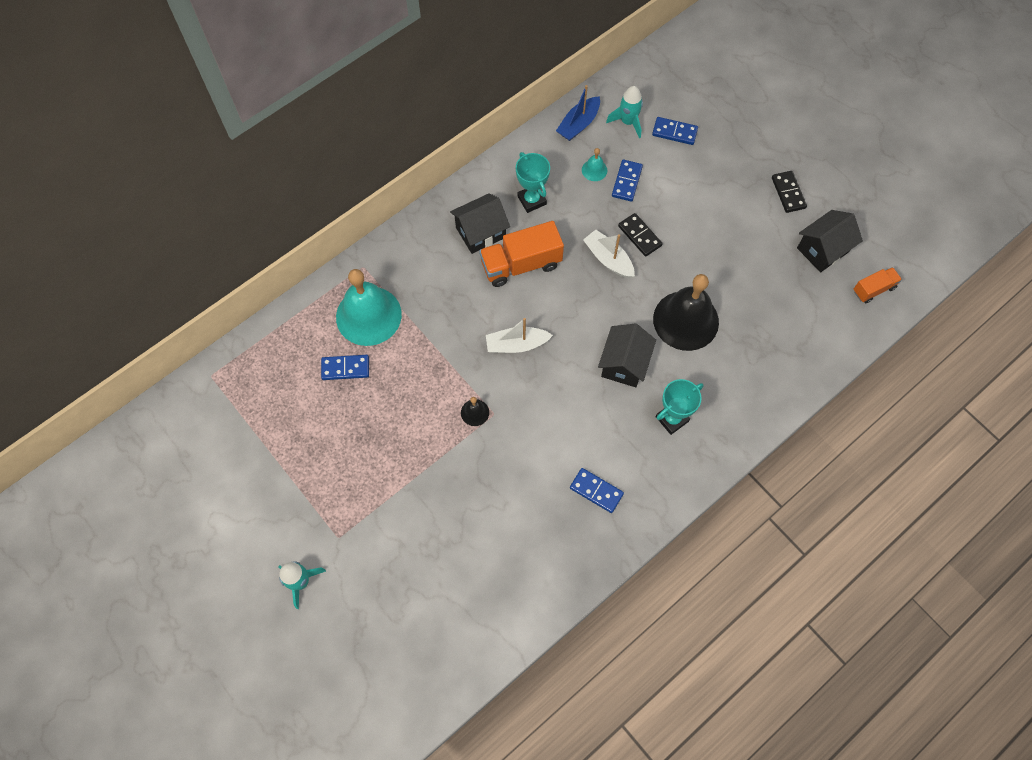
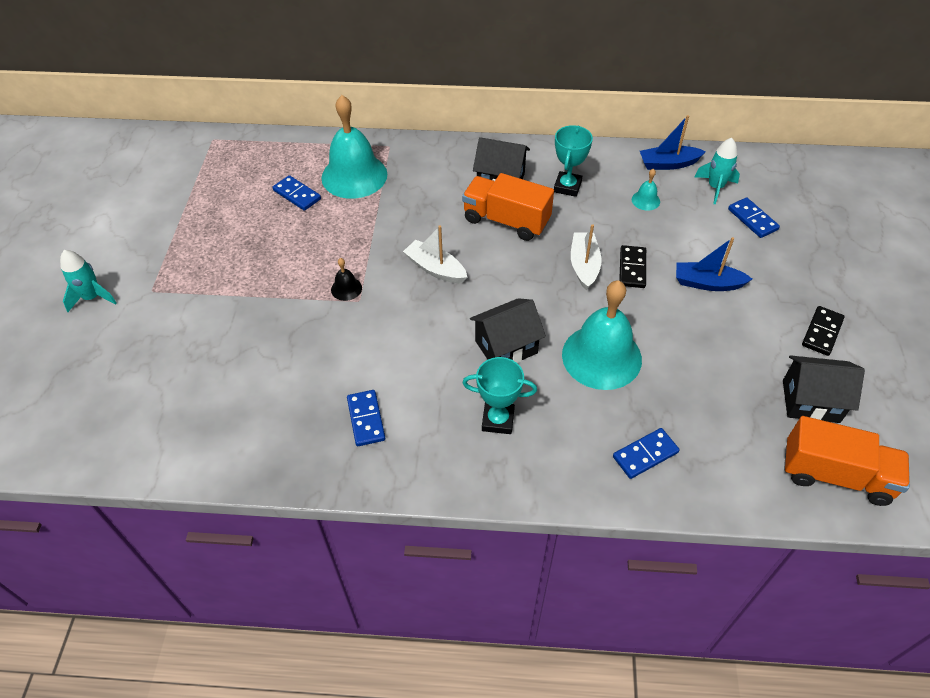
camera: 45 degrees right, 15 degrees down
(627, 182) = (666, 225): blue domino -> blue domino (645, 455)
(686, 320) = (601, 356): black bell -> turquoise bell
(694, 209) = (707, 283): none -> blue boat
(873, 289) = (835, 475): orange truck -> orange truck, size x1.79

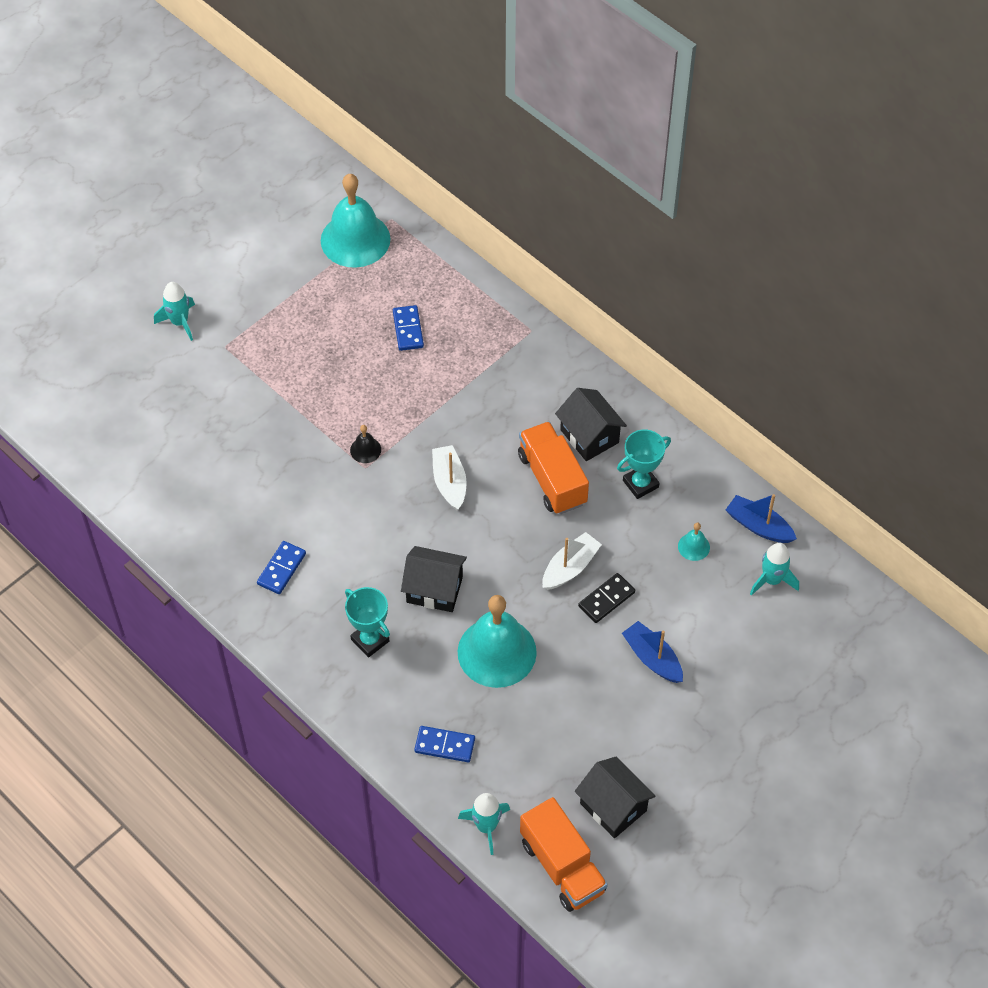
camera: 40 degrees right, 5 degrees up
(354, 176) = (472, 342): turquoise bell -> turquoise bell (355, 239)
(749, 492) = (486, 826): none -> turquoise rocket
(752, 219) = (765, 633): blue domino -> none
(822, 332) = (693, 767): black domino -> none

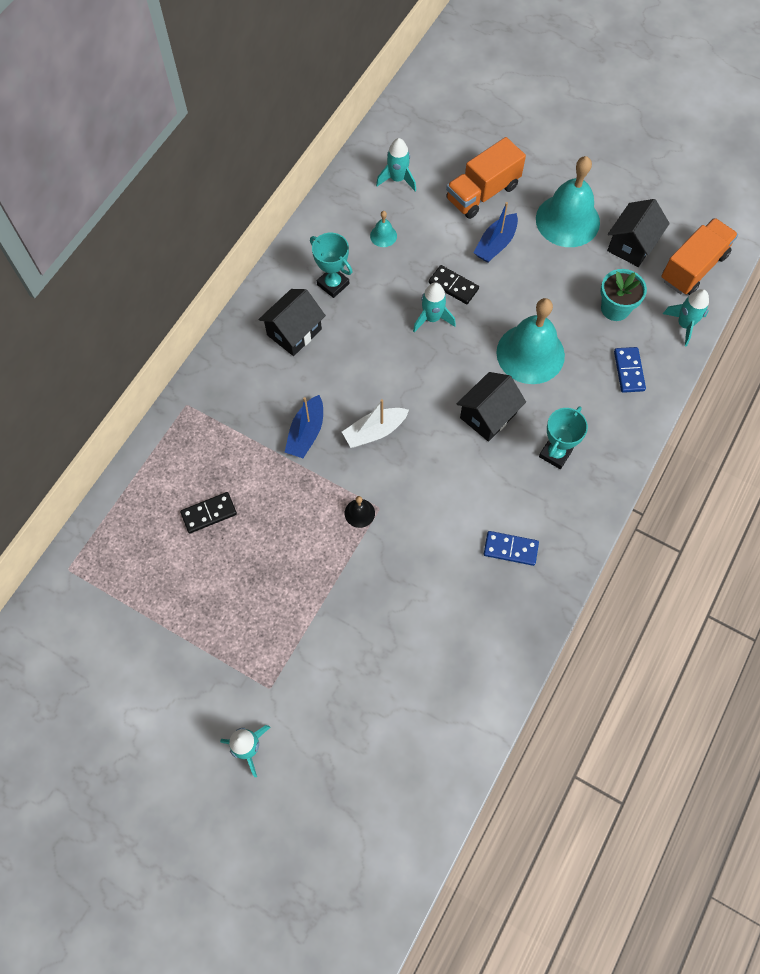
camera: 105 degrees left, 10 degrees up
(355, 239) = (102, 597): turquoise bell -> turquoise bell (567, 220)
(408, 329) = (209, 513): blue domino -> black domino
(434, 589) = (488, 415): black house -> black house turned 45 degrees clockwise
(530, 758) = (615, 308): none -> turquoise flower pot
(552, 479) = (347, 351): orange truck -> orange truck (482, 193)
(570, 567) = (432, 318): white boat -> turquoise rocket
(759, 526) = (350, 195): blue boat -> blue boat (306, 433)

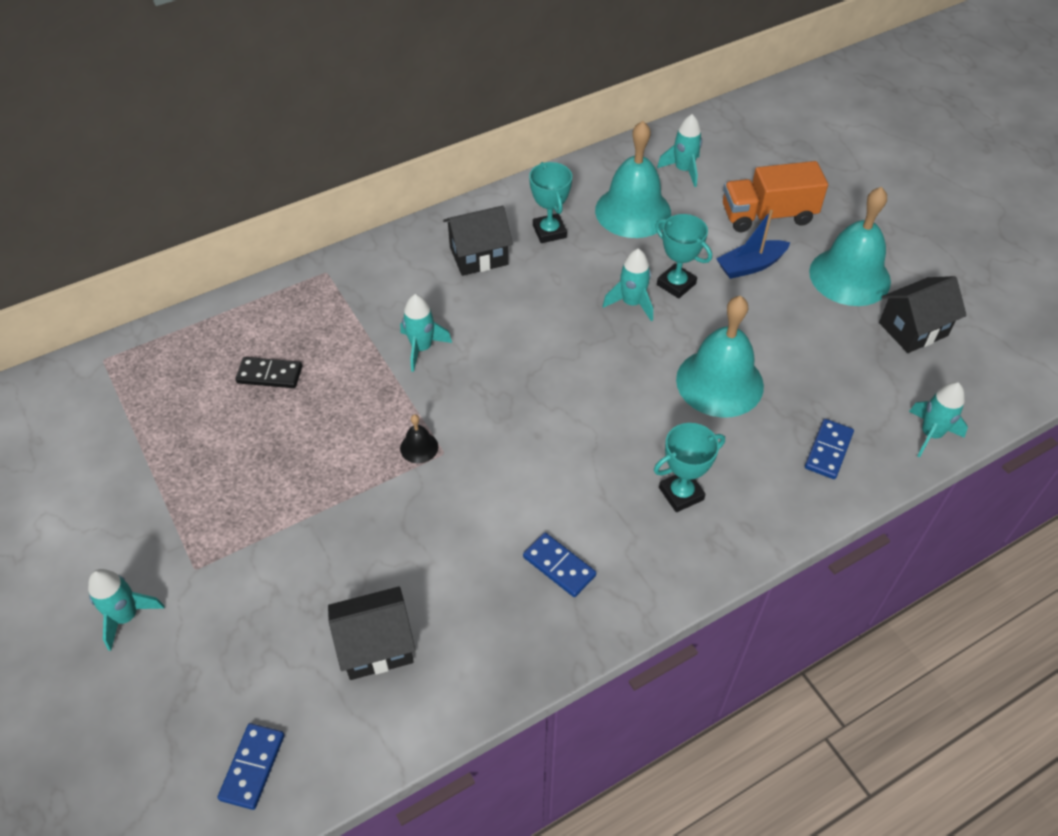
camera: 30 degrees right, 15 degrees down
(306, 433) = (422, 348): blue boat -> turquoise rocket
(375, 431) = (493, 379): white boat -> none
(383, 235) = (633, 211): turquoise bell -> turquoise bell, size x2.39
(410, 793) = (252, 767): none -> blue domino
(453, 286) = (676, 284): black domino -> turquoise trophy
(488, 415) = (628, 420): black house -> black house (376, 646)
(615, 308) = (852, 381): turquoise flower pot -> none
(693, 267) = (978, 382): orange truck -> none

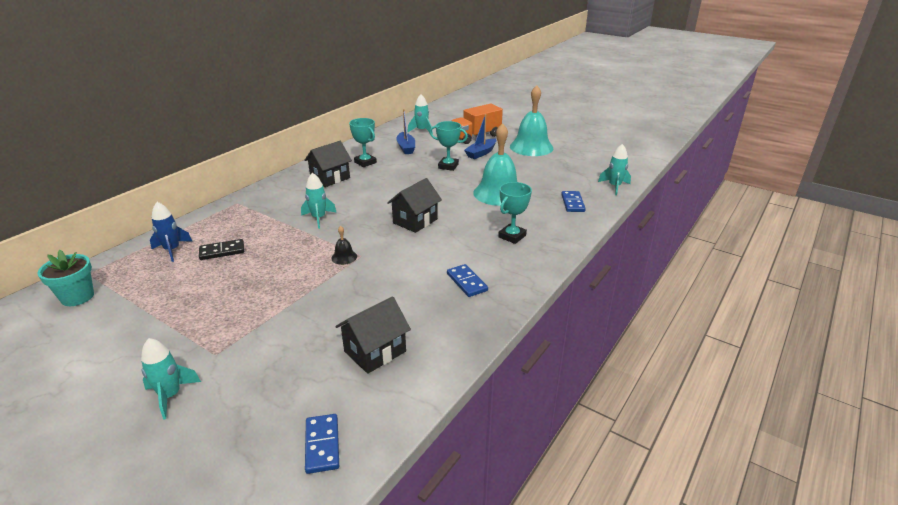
camera: 25 degrees left, 20 degrees down
(80, 401) = (77, 297): none -> turquoise flower pot
(211, 349) = (172, 250): none -> blue rocket
(559, 566) = (466, 282): blue domino -> blue domino turned 45 degrees clockwise
(631, 303) = (430, 177): turquoise rocket -> none
(633, 211) = (406, 148): turquoise bell -> blue boat
(913, 329) = (575, 157): black house -> black house (415, 221)

